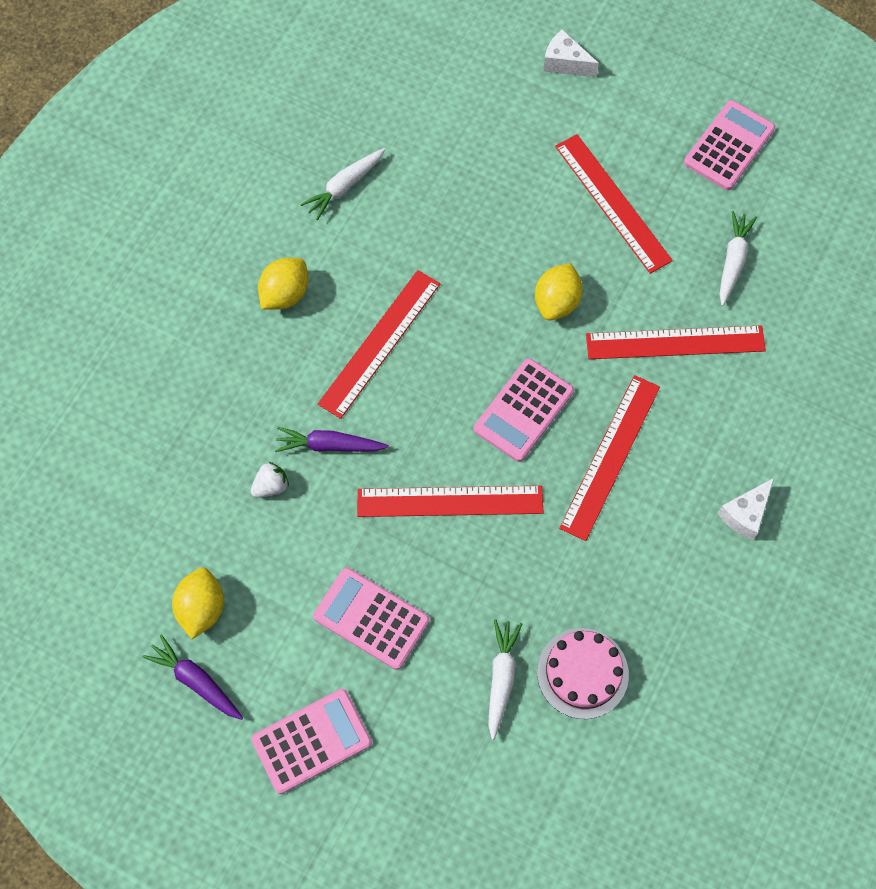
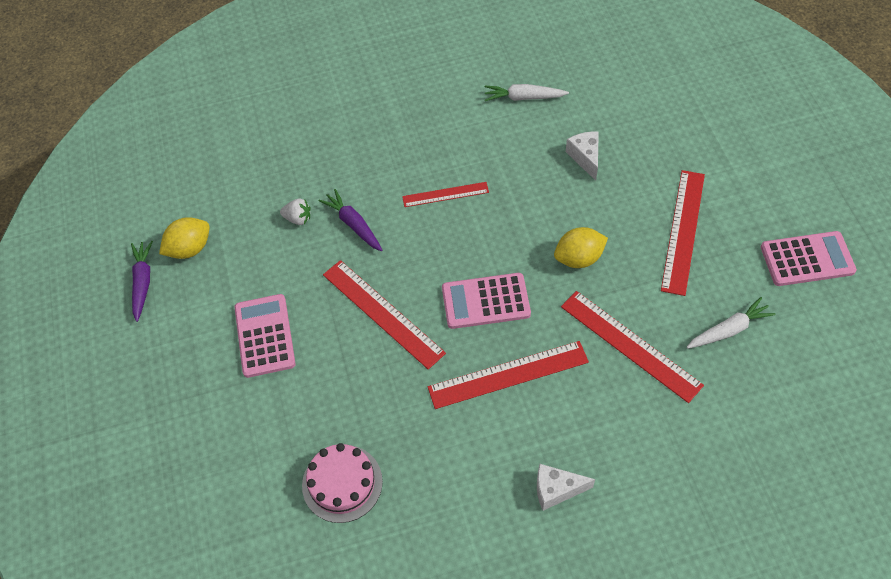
camera: 50 degrees right, 10 degrees down
(285, 294) = (424, 127): yellow lemon -> none
(311, 741) = (157, 370): pink calculator -> none
(380, 343) = (445, 194): red ruler -> red ruler, size x0.60
(501, 678) = (293, 438): white carrot -> none
(565, 63) = (743, 129): white cheese -> white cheese (585, 157)

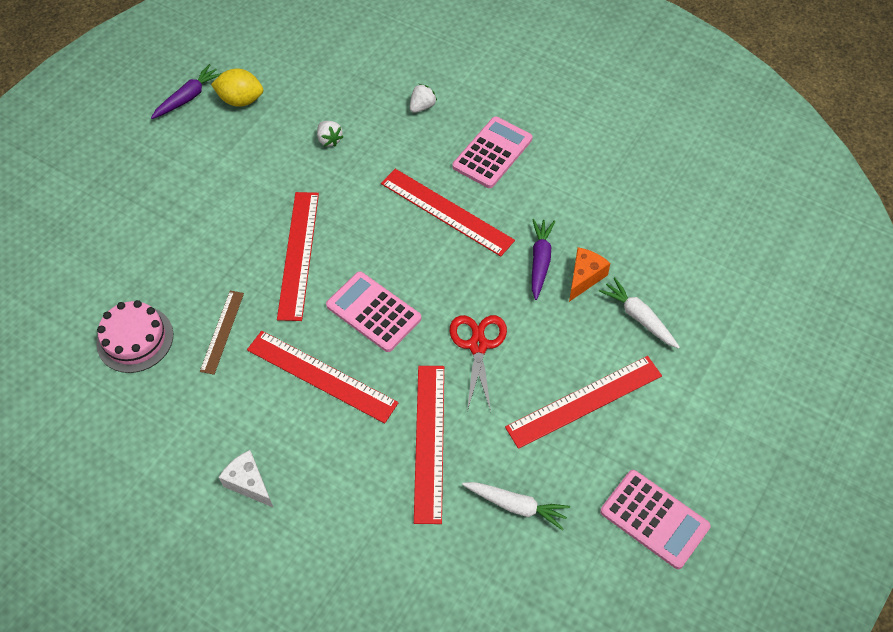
camera: 45 degrees right, 0 degrees up
(265, 336) = (211, 199): pink calculator -> pink calculator (492, 153)
(335, 141) = (422, 106): none -> white strawberry
(353, 224) = (358, 176): purple carrot -> purple carrot (540, 261)
(400, 414) = (222, 331): none -> brown ruler
(445, 194) = (446, 211): red ruler -> red ruler, size x1.68
(523, 97) = (599, 191): white carrot -> white carrot (639, 317)
(579, 258) = (478, 345): yellow lemon -> red scissors
(585, 157) = (584, 277): white cheese -> orange cheese

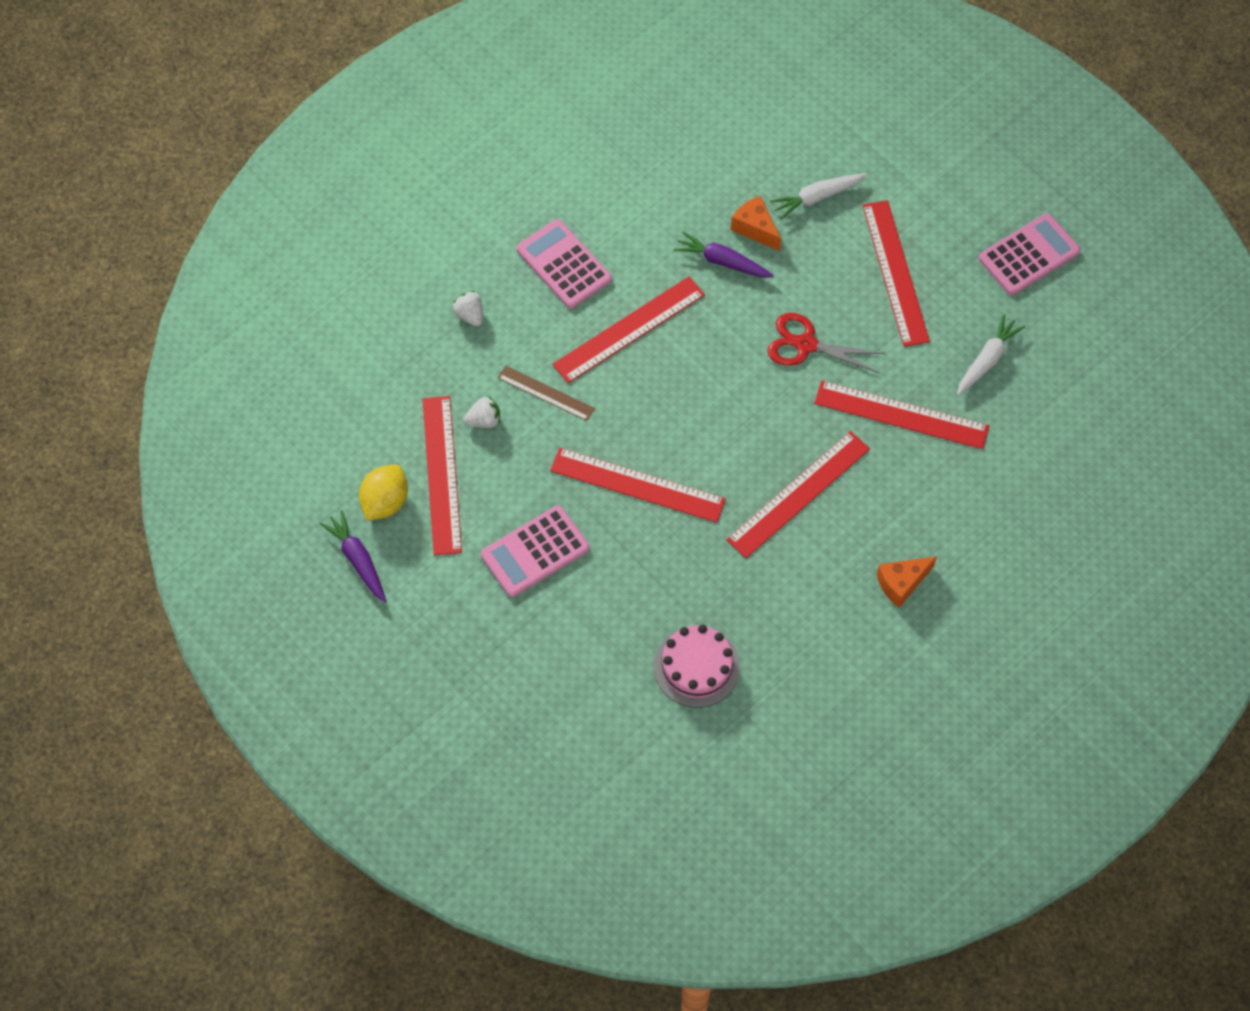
camera: 75 degrees left, 5 degrees up
(222, 331) = (714, 578): brown ruler -> brown ruler (546, 393)
(249, 483) = (901, 583): white cheese -> orange cheese
(274, 126) = (441, 474): none -> red ruler
(373, 312) = (736, 429): pink calculator -> pink calculator (535, 552)

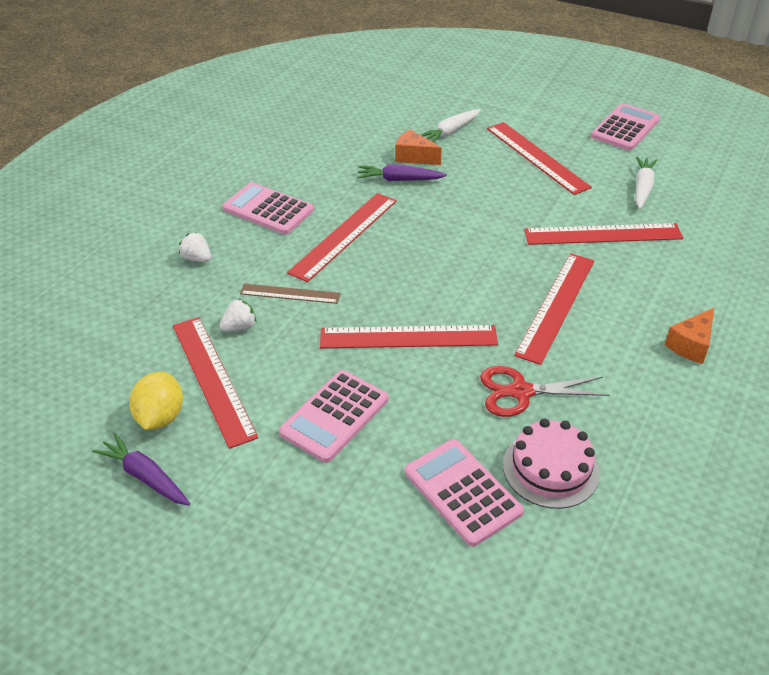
camera: 20 degrees left, 20 degrees down
(611, 663) = (462, 492): none -> pink calculator
(805, 345) = (496, 211): red scissors -> red scissors (520, 392)

